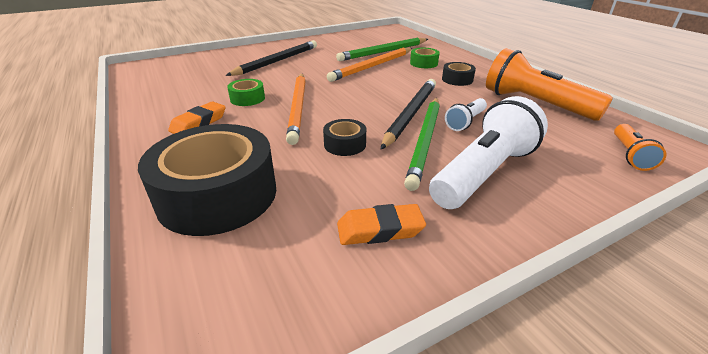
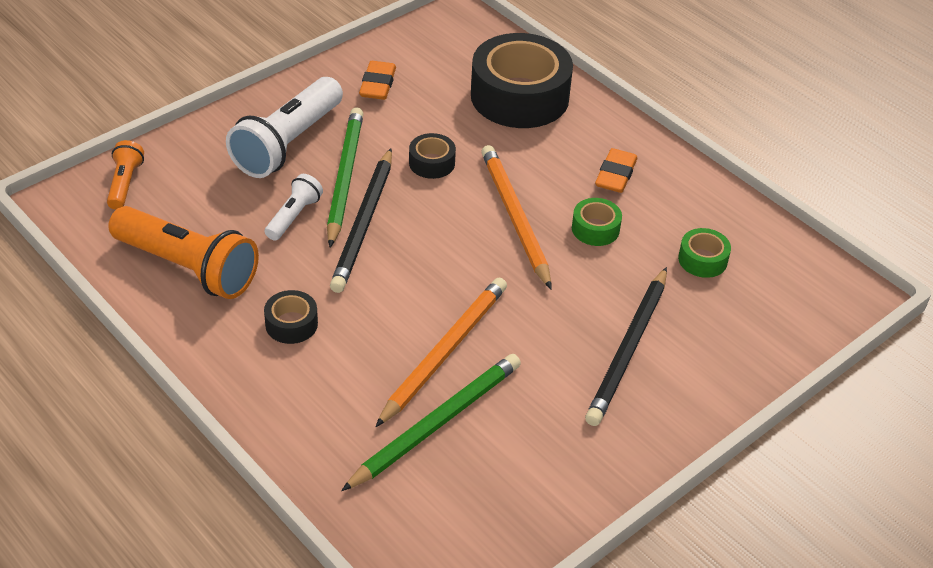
camera: 165 degrees right, 10 degrees up
(380, 229) = (378, 85): orange eraser -> orange eraser turned 60 degrees counterclockwise
(423, 63) = (349, 380): green tape -> green tape (702, 260)

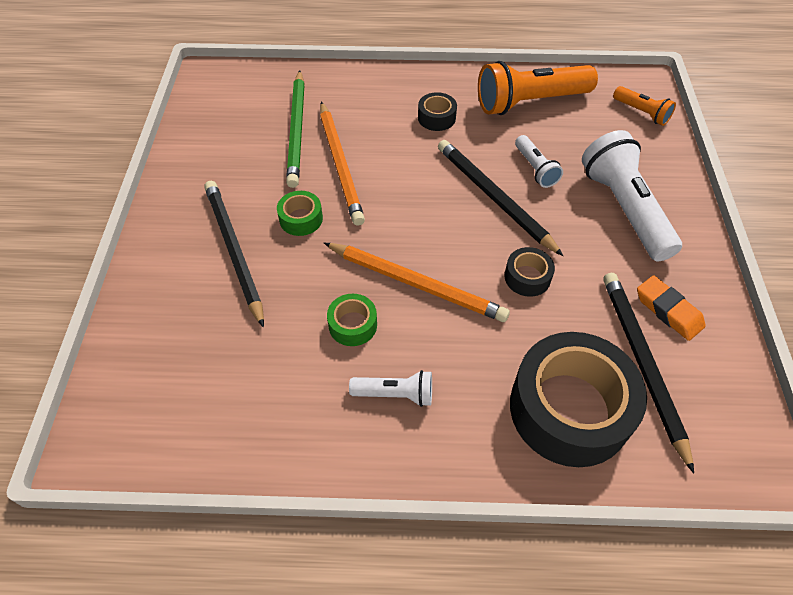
camera: 135 degrees right, 10 degrees up
(344, 178) = (554, 216): green pencil -> none
(442, 80) = (642, 363): none -> black pencil
(615, 175) = (395, 394): orange eraser -> white flashlight
(702, 260) = (246, 368): green tape -> green tape (301, 219)

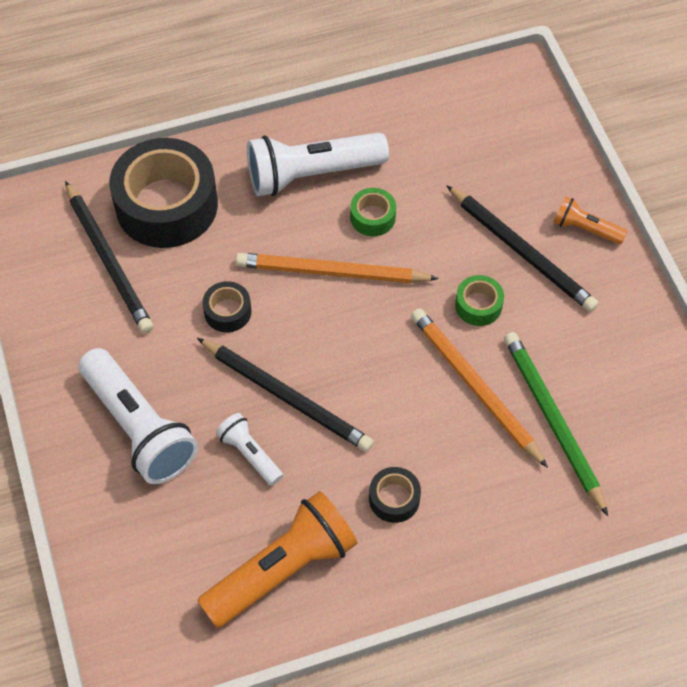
camera: 160 degrees right, 5 degrees up
(395, 394) = (311, 174): white flashlight -> white flashlight, size x1.97
(641, 113) = (129, 599): orange flashlight -> orange flashlight (585, 229)
(668, 311) = (87, 318): orange eraser -> none

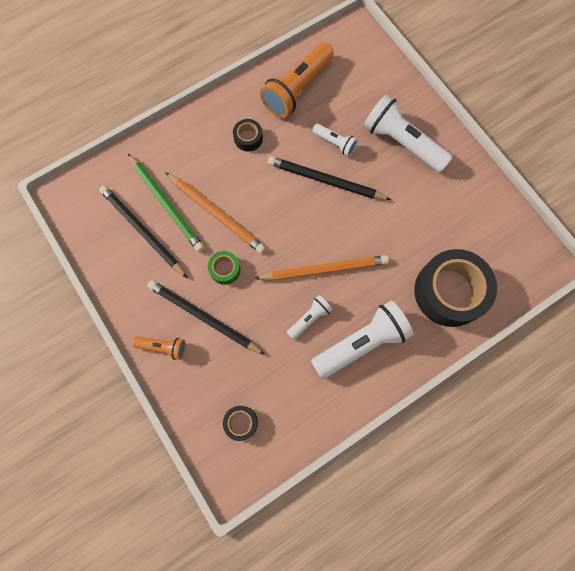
camera: 165 degrees right, 15 degrees up
(109, 260) = (467, 241): black pencil -> black pencil (142, 231)
(227, 312) = (380, 225): black tape -> black tape (241, 422)
(372, 217) = (309, 318): green tape -> white flashlight

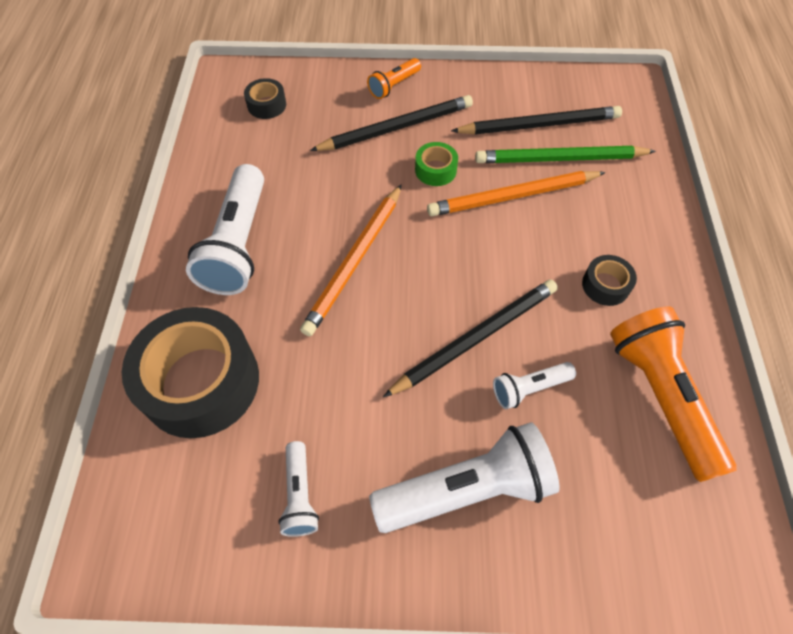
camera: 125 degrees right, 15 degrees down
(309, 318) = (311, 213): white flashlight -> white flashlight (299, 495)

